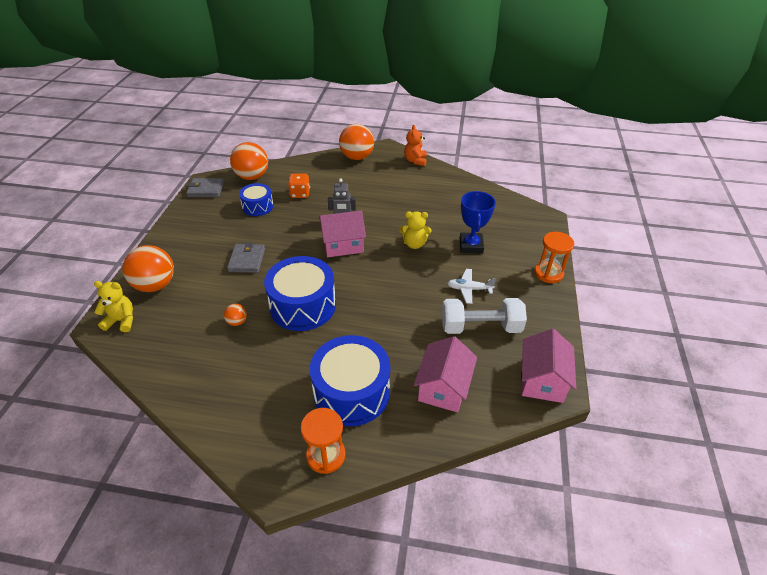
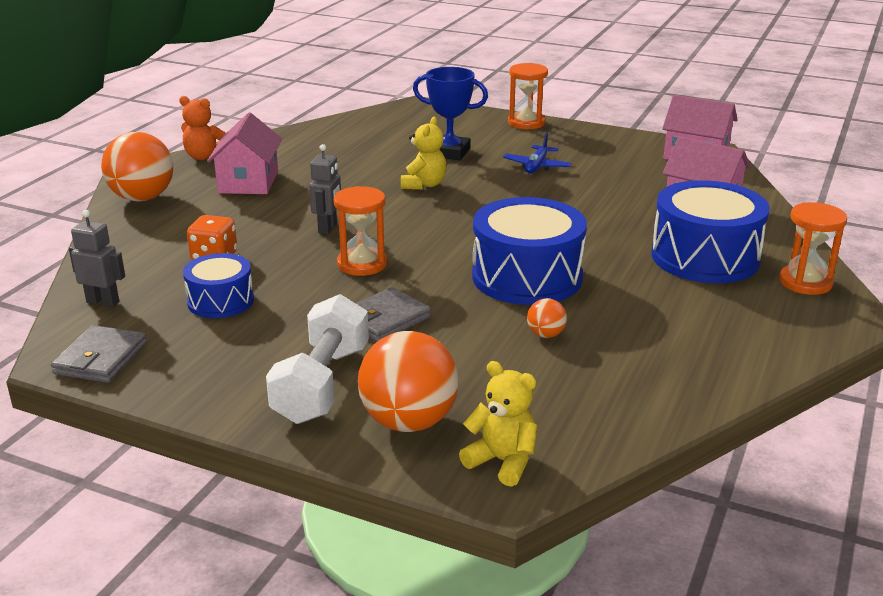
camera: 75 degrees left, 15 degrees down
(121, 321) = (502, 461): yellow teddy bear -> yellow teddy bear turned 105 degrees clockwise
(247, 260) = (385, 319): grey wallet -> grey wallet turned 60 degrees counterclockwise
(252, 177) = (103, 302): orange ball -> grey robot
(304, 241) = (362, 264): none -> orange hourglass
(343, 245) = (393, 234): pink house -> pink house (248, 182)
(469, 289) = (536, 166): white plane -> blue plane
(480, 327) = (607, 170): white dumbbell -> white dumbbell (322, 384)

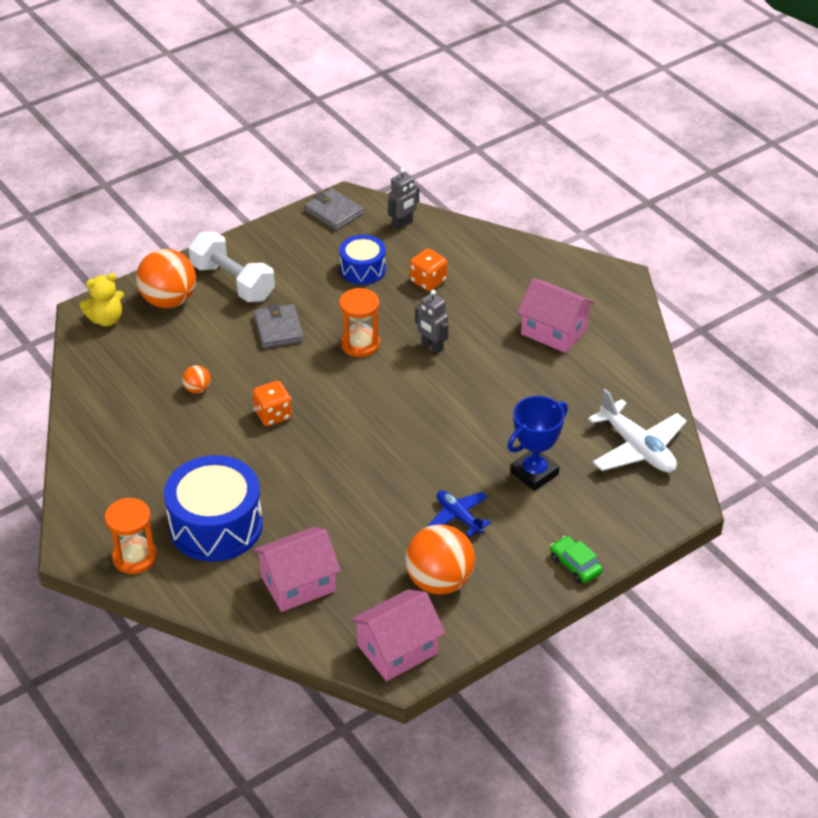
camera: 120 degrees right, 15 degrees up
(142, 198) = (561, 270): orange ball -> orange ball (439, 581)
(204, 157) = (631, 321): orange teddy bear -> none
(374, 127) = (637, 448): none -> white plane
(424, 185) = (473, 427): yellow teddy bear -> none
(526, 123) = (575, 565): orange hourglass -> green car
(527, 277) = (273, 415): blue drum -> orange dice

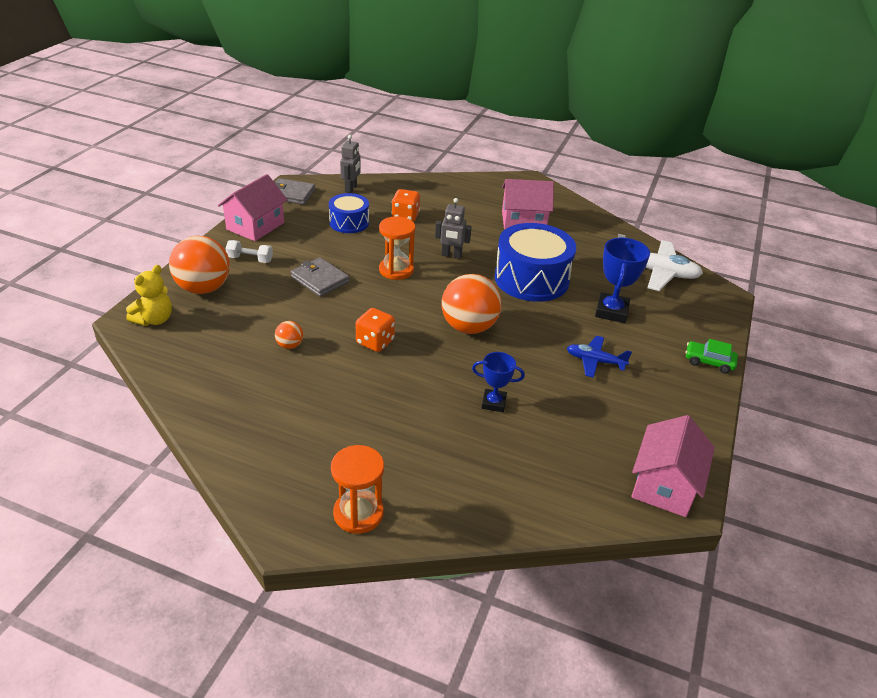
camera: 35 degrees left, 5 degrees down
(216, 525) = (409, 450): blue drum -> blue drum (531, 279)
(233, 282) = (250, 259): white dumbbell -> white dumbbell, size x0.51
(298, 583) = (529, 468): pink house -> pink house (255, 226)
(323, 516) = (493, 403): none -> blue trophy
(439, 581) = (634, 415): orange ball -> orange ball (469, 327)

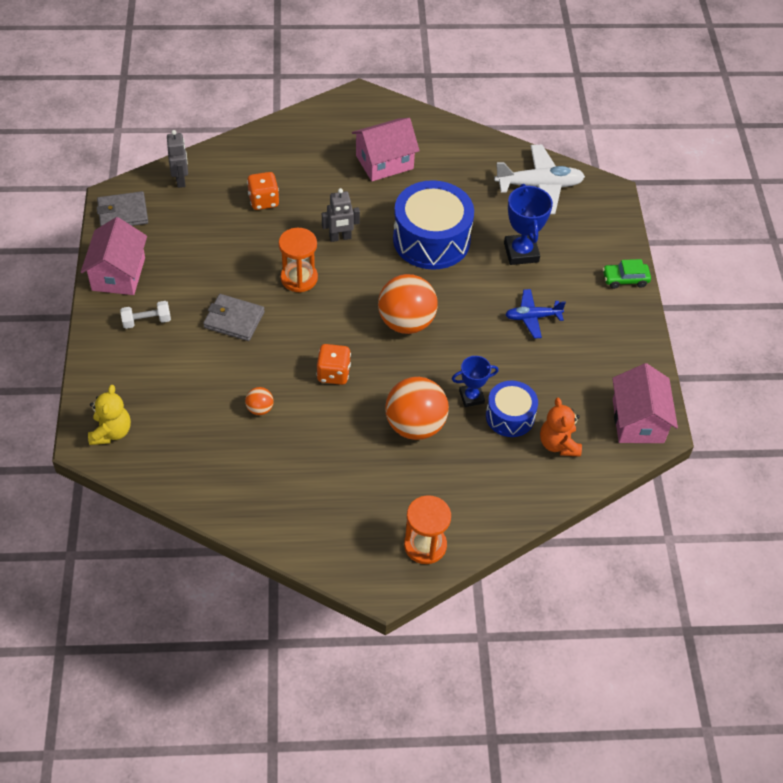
camera: 25 degrees left, 15 degrees up
(204, 288) = (129, 376): orange ball -> orange ball (415, 425)
(349, 222) = (212, 231): blue drum -> blue drum (510, 416)
(561, 474) = (558, 444): none -> orange teddy bear

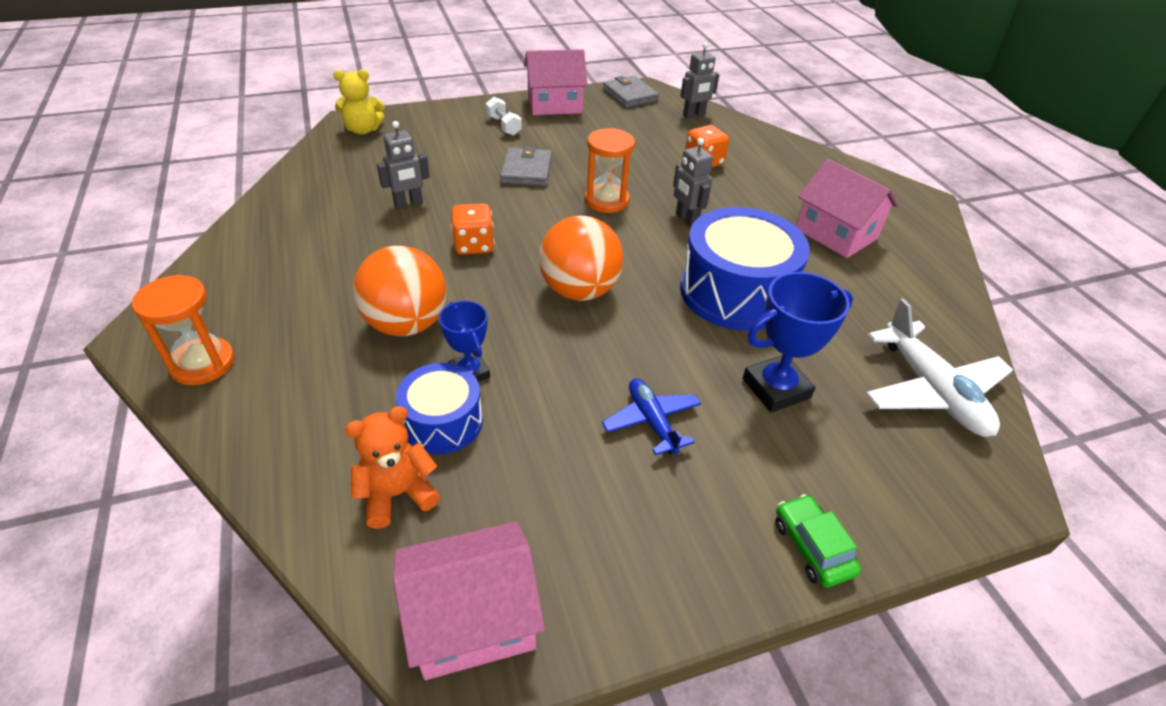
camera: 75 degrees right, 10 degrees down
(260, 409) = (408, 204): orange ball -> grey robot

